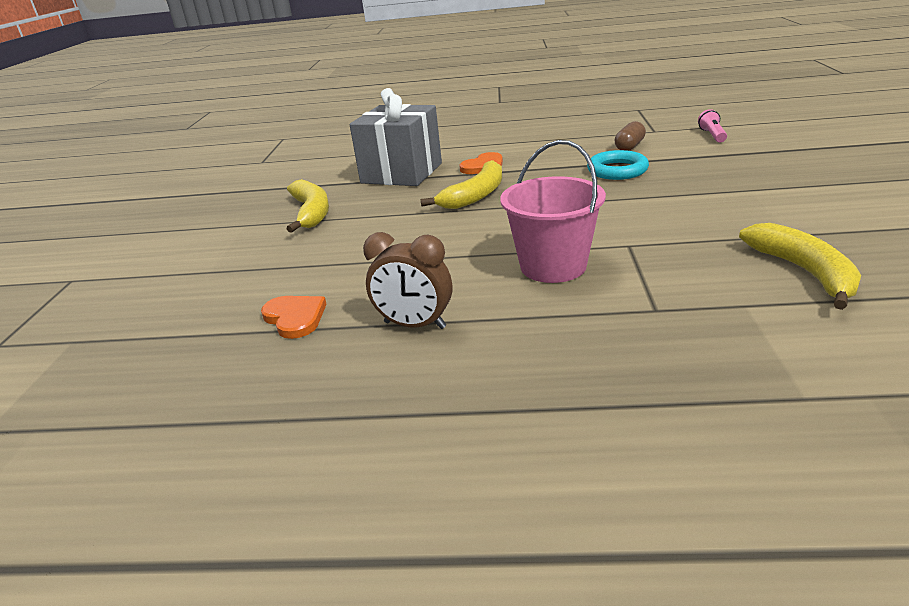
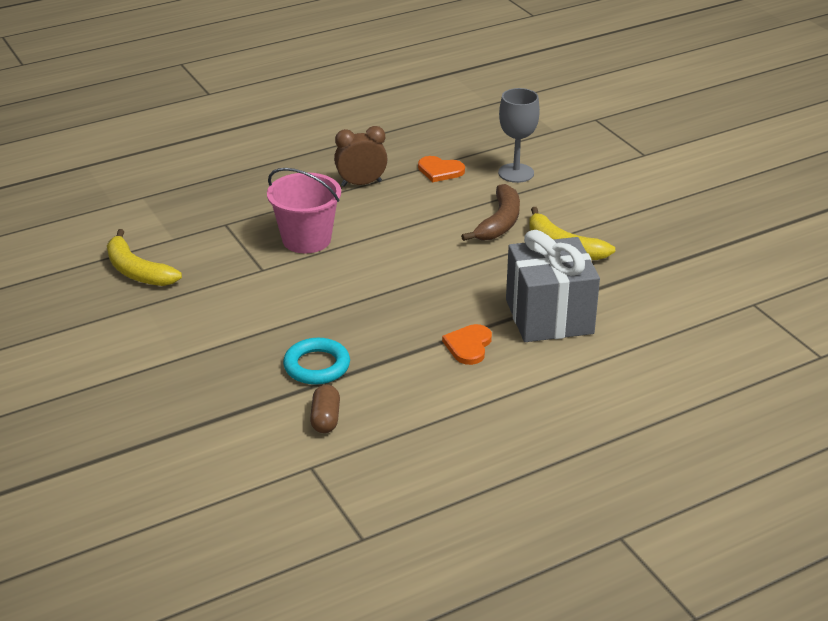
camera: 145 degrees right, 5 degrees up
(222, 291) = (516, 173): none -> grey goblet
(329, 242) = (499, 222): none -> brown banana
(475, 195) = (432, 298): yellow banana -> none
(712, 135) = (233, 466): pink flashlight -> none

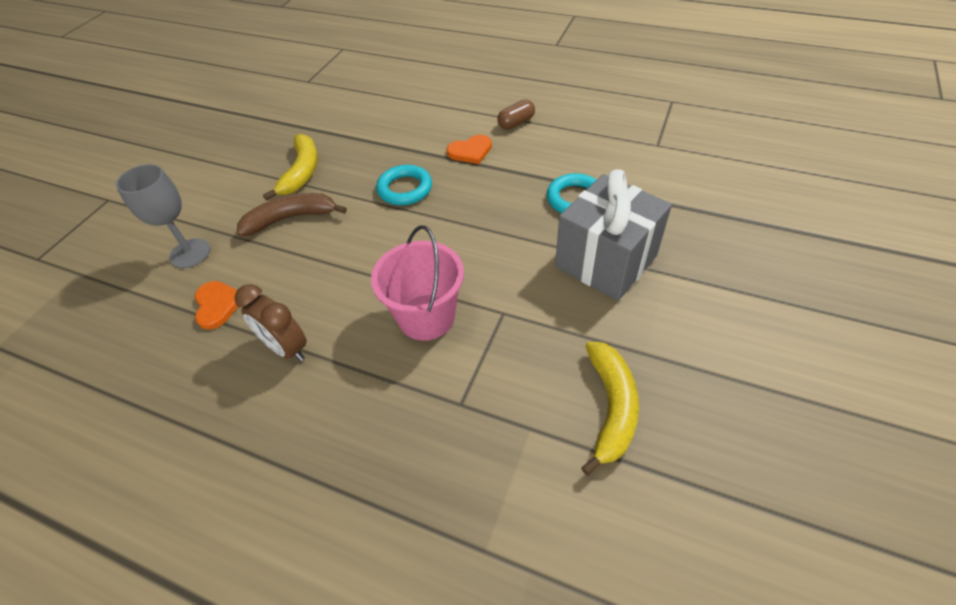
camera: 125 degrees left, 15 degrees up
(325, 419) = (614, 164): brown capsule -> brown capsule (516, 123)
(462, 287) = (405, 189): none -> turquoise ring
(549, 317) = (400, 138): grey gift -> grey gift (606, 261)

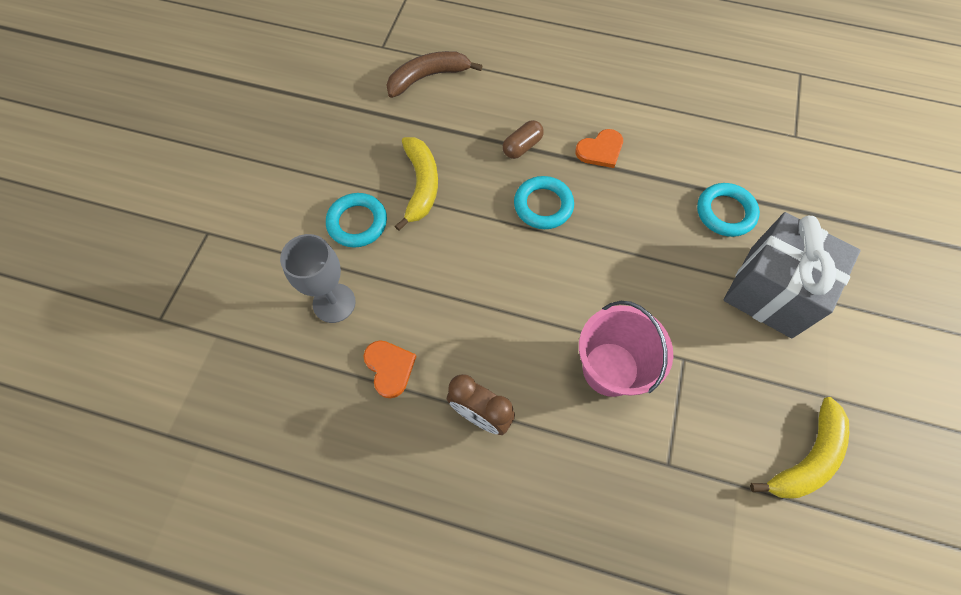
camera: 10 degrees left, 15 degrees up
(236, 196) = (357, 223): none -> turquoise ring
(291, 218) = (430, 251): brown banana -> brown banana (428, 77)
(516, 123) = (640, 108): brown capsule -> brown capsule (522, 146)
(611, 408) = (806, 458): yellow banana -> yellow banana turned 45 degrees clockwise

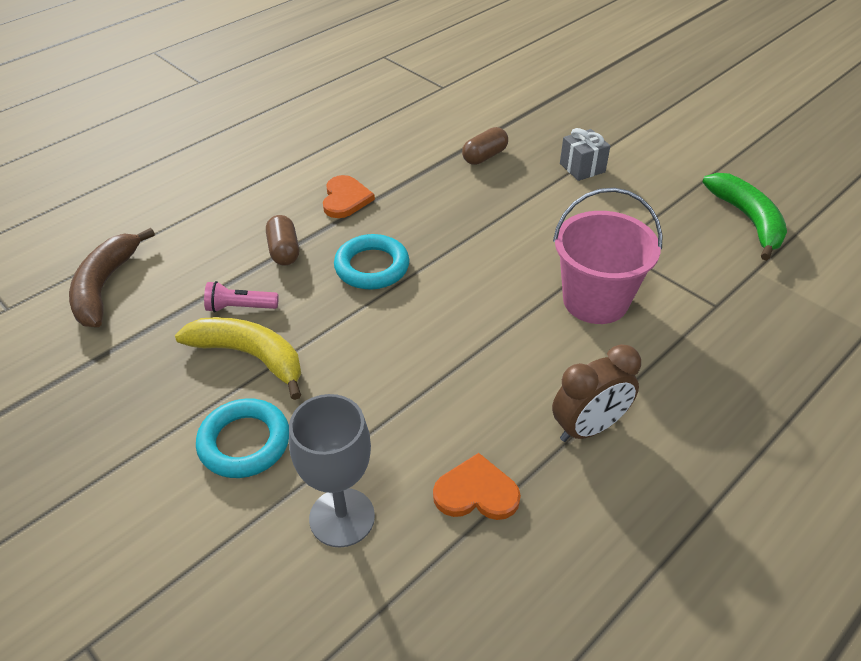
camera: 60 degrees left, 20 degrees down
(456, 155) = (240, 307): none -> pink flashlight
(725, 212) = (484, 156): turquoise ring -> brown capsule
(771, 291) = (582, 168): grey gift -> grey gift, size x0.44
(806, 458) = (748, 220): yellow banana -> green banana

